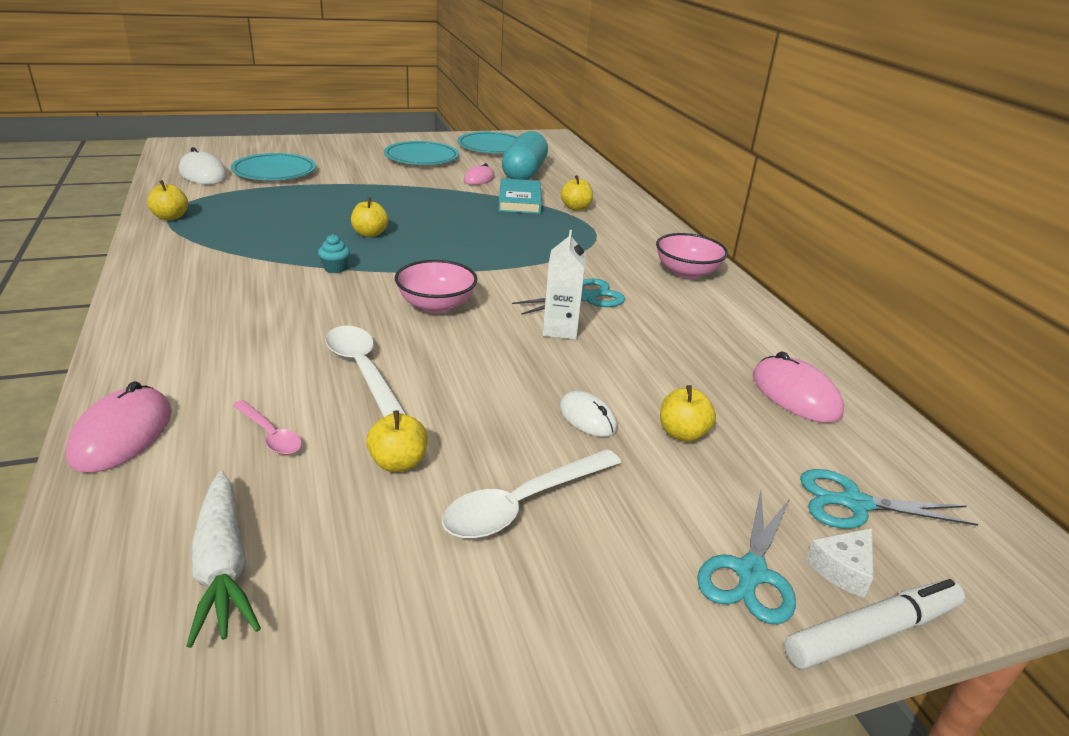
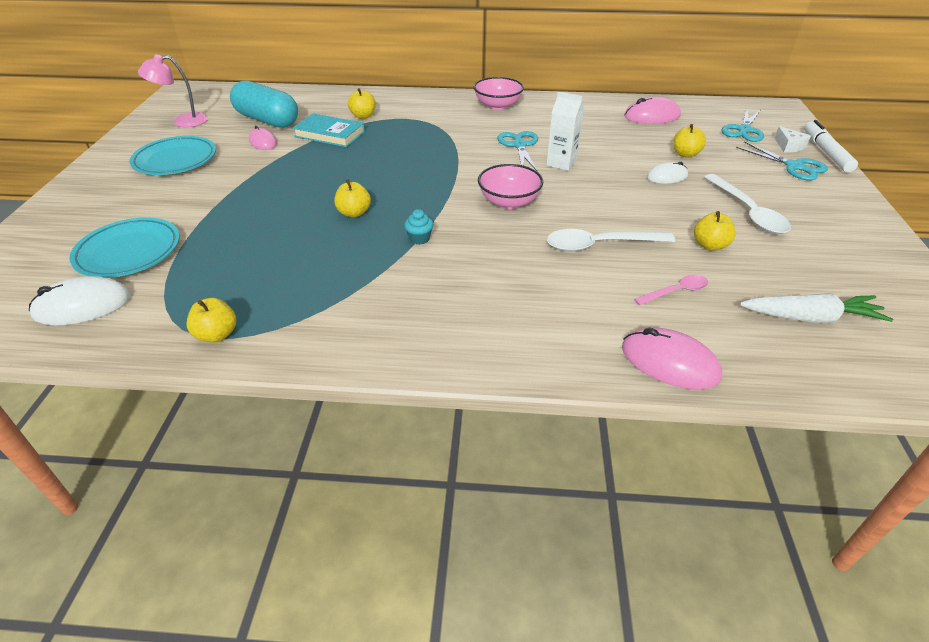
camera: 65 degrees left, 10 degrees up
(492, 147) = (183, 121): turquoise plate -> pink lamp

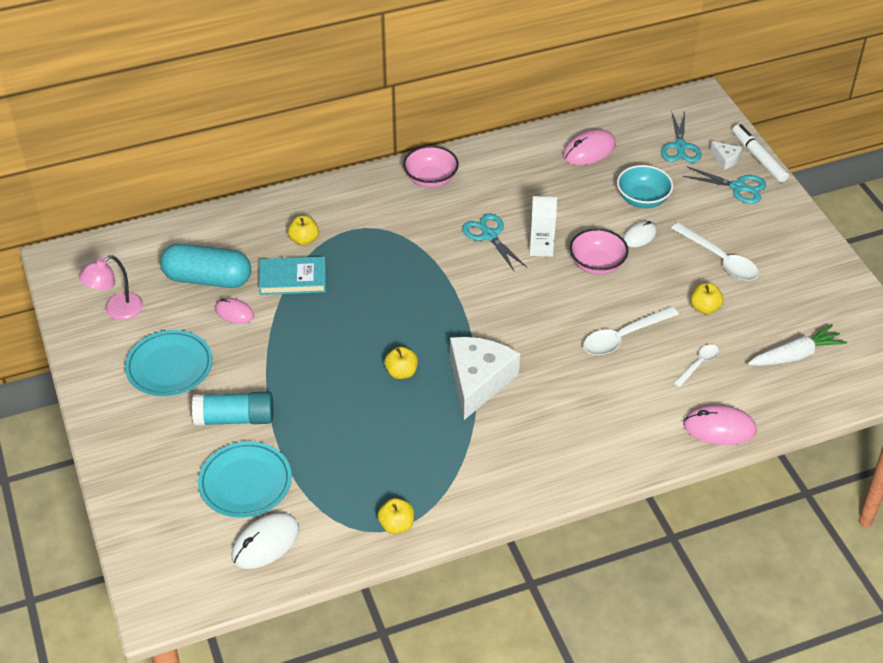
camera: 25 degrees left, 5 degrees up
(179, 205) = (235, 418): none -> turquoise glue stick
(419, 239) = (478, 381): turquoise cupcake -> white cheese
(509, 202) = (524, 313): pink bowl -> pink bowl (597, 264)
(676, 291) = (698, 364): pink spoon -> white spoon
(685, 154) = (642, 199): yellow apple -> turquoise bowl

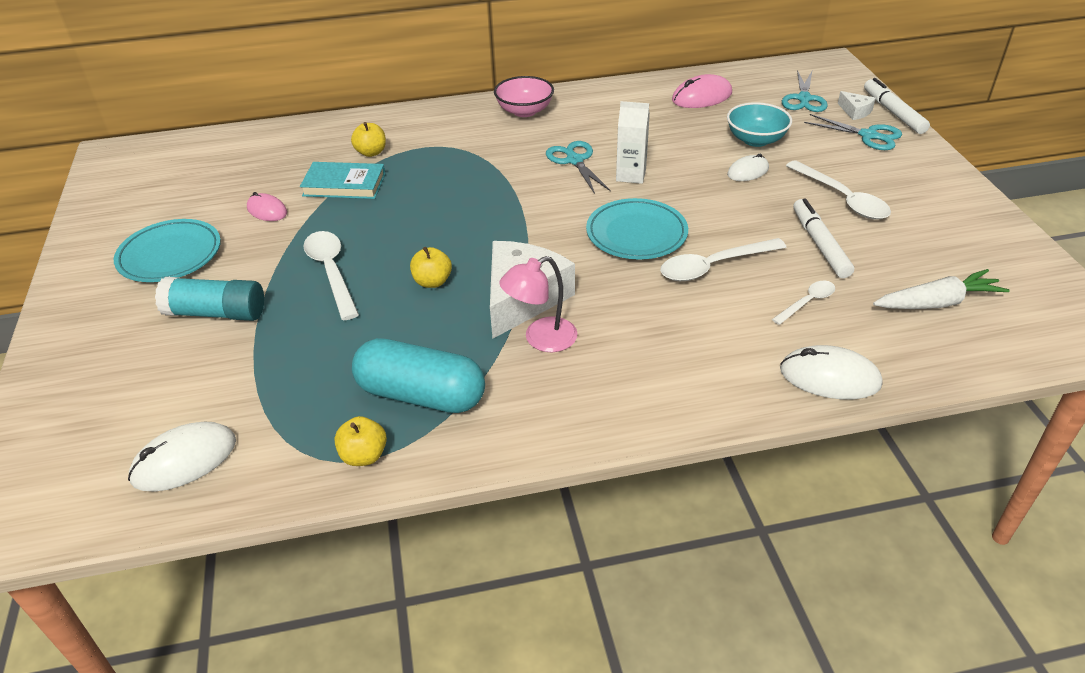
camera: 10 degrees right, 5 degrees down
(116, 310) = (143, 199): pink lamp -> pink lamp (541, 339)
(208, 279) = (254, 179): turquoise capsule -> turquoise capsule (421, 395)
(245, 483) = (194, 385): turquoise plate -> turquoise plate (636, 234)
(315, 371) = (331, 272): none -> white spoon
(597, 264) = (693, 194): pink bowl -> none
(704, 308) = (820, 244): yellow apple -> white marker
(719, 428) = (829, 377): pink mouse -> white mouse

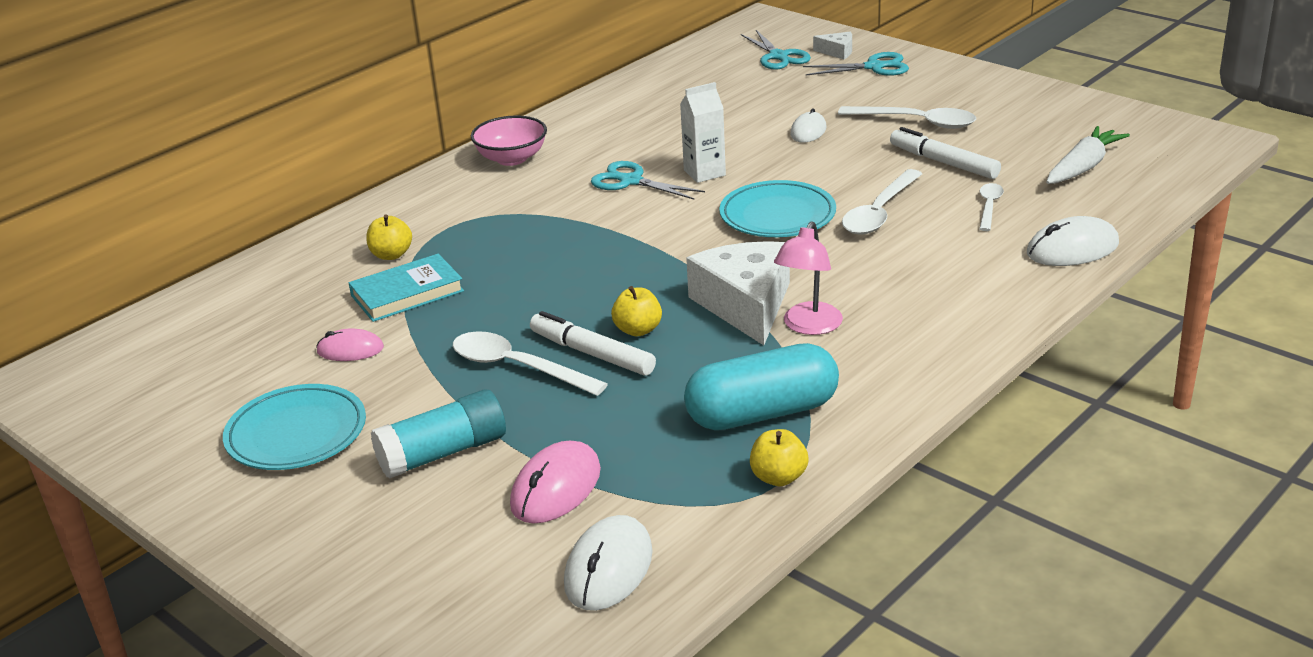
camera: 35 degrees left, 10 degrees down
(702, 97) = (679, 86): pink mouse -> pink mouse (556, 488)
(755, 140) = (780, 104): turquoise bowl -> none
(893, 112) = (871, 42): white marker -> white marker (592, 353)

